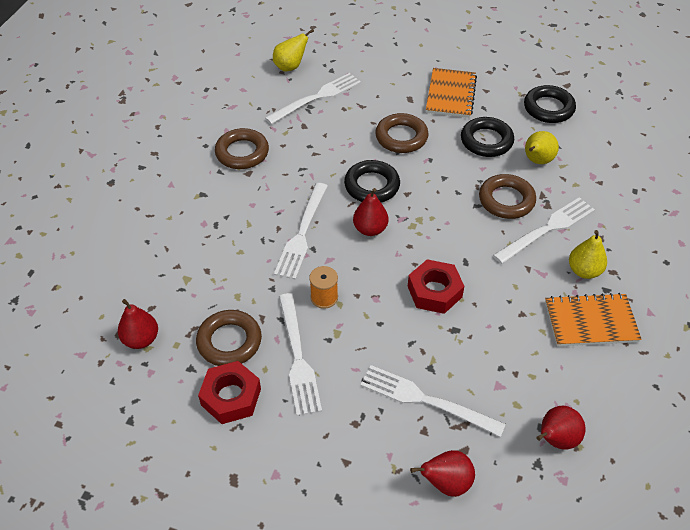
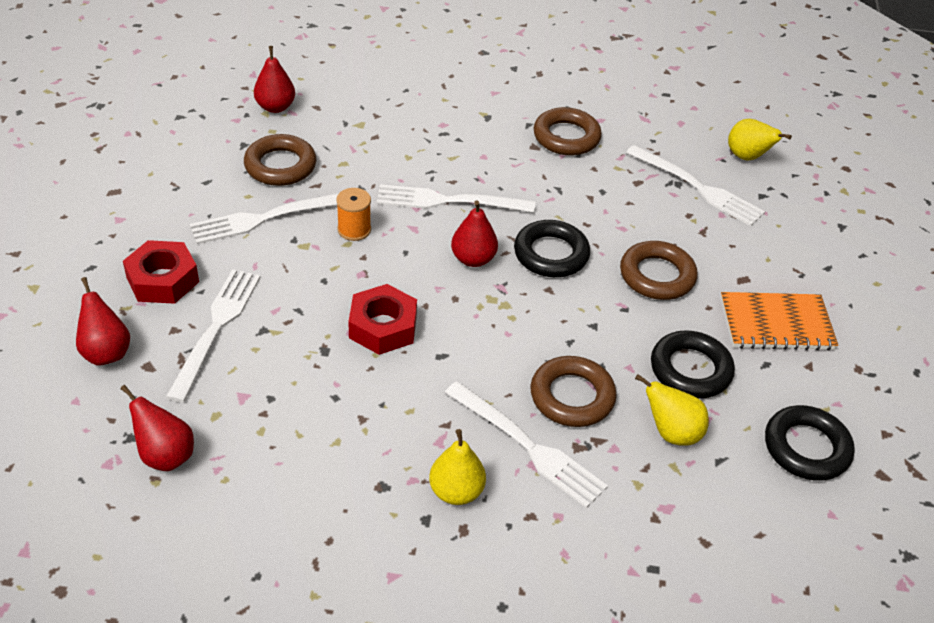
camera: 75 degrees right, 5 degrees down
(231, 397) = (210, 176): red nut -> red nut (162, 280)
(590, 321) = (361, 498): orange notebook -> none

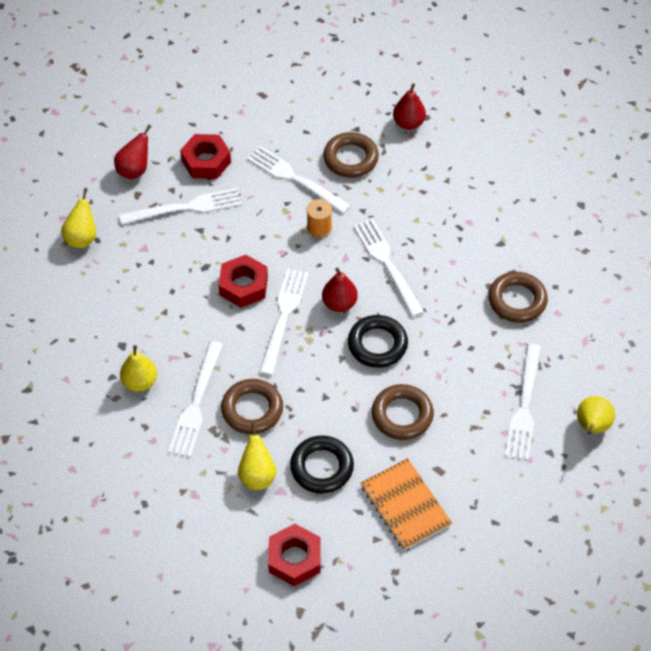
camera: 65 degrees right, 10 degrees up
(165, 455) = (82, 238): red pear -> yellow pear
(455, 311) = (284, 316): none -> white fork
(806, 448) = (294, 558): black ring -> red nut

